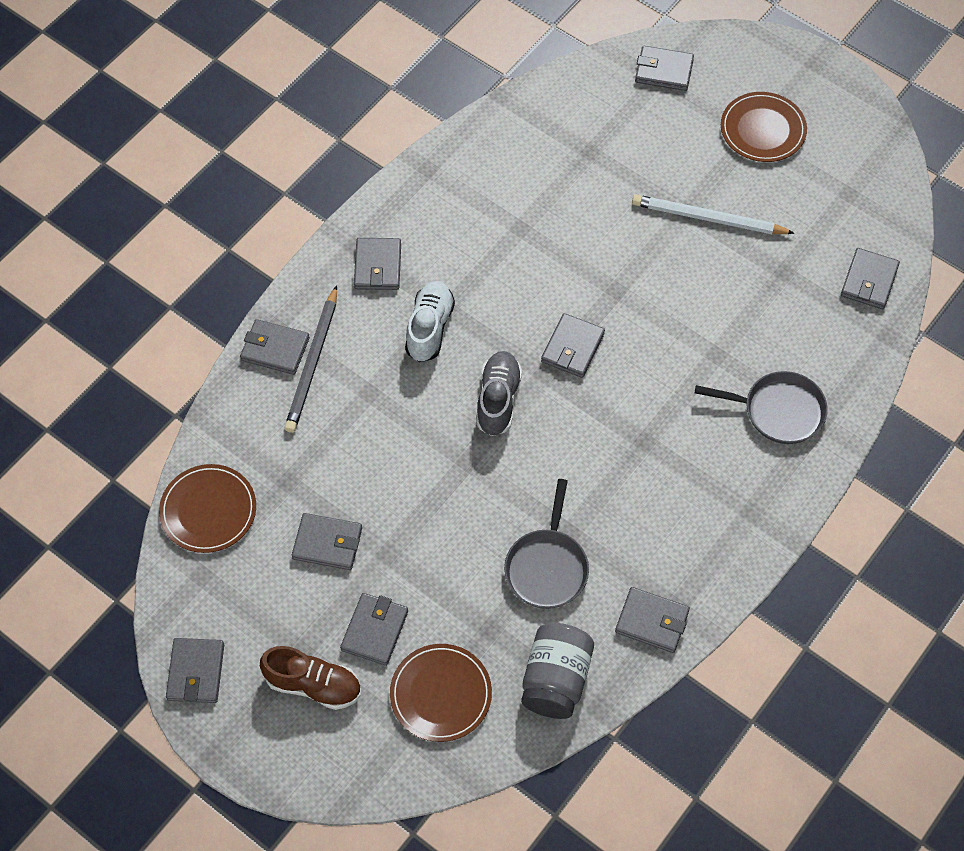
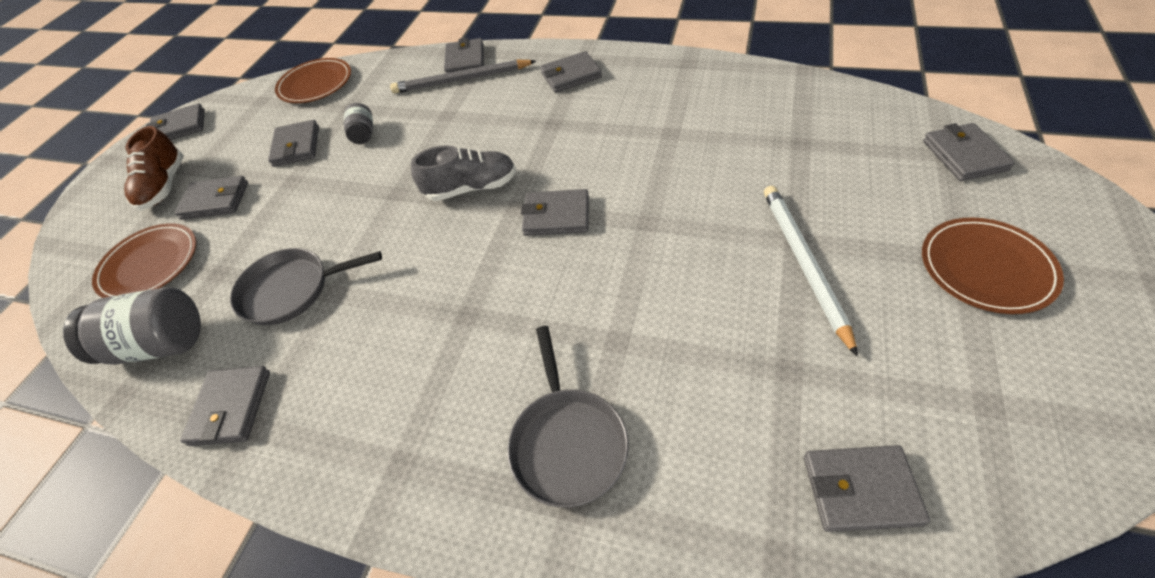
camera: 75 degrees right, 10 degrees down
(349, 475) = (363, 134): none -> grey jar
(429, 328) = (526, 122): white shoe -> none

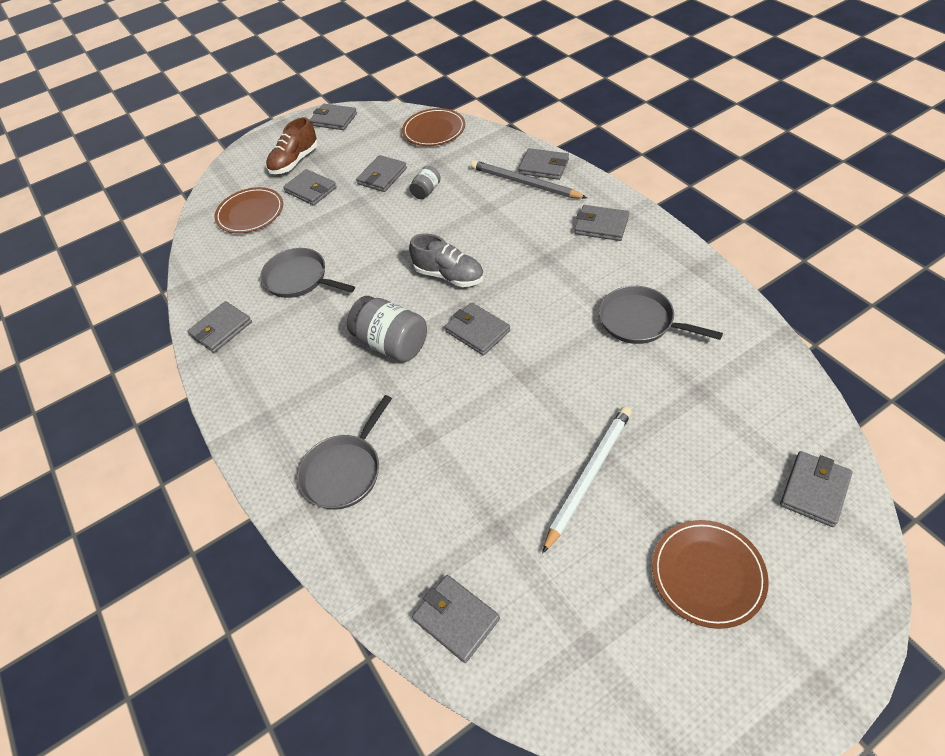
camera: 40 degrees right, 0 degrees up
(159, 344) = (219, 268): grey jar -> grey jar (392, 344)
(465, 60) = (544, 167): grey wallet -> grey wallet turned 75 degrees clockwise
(691, 123) = (640, 321): none -> grey pan

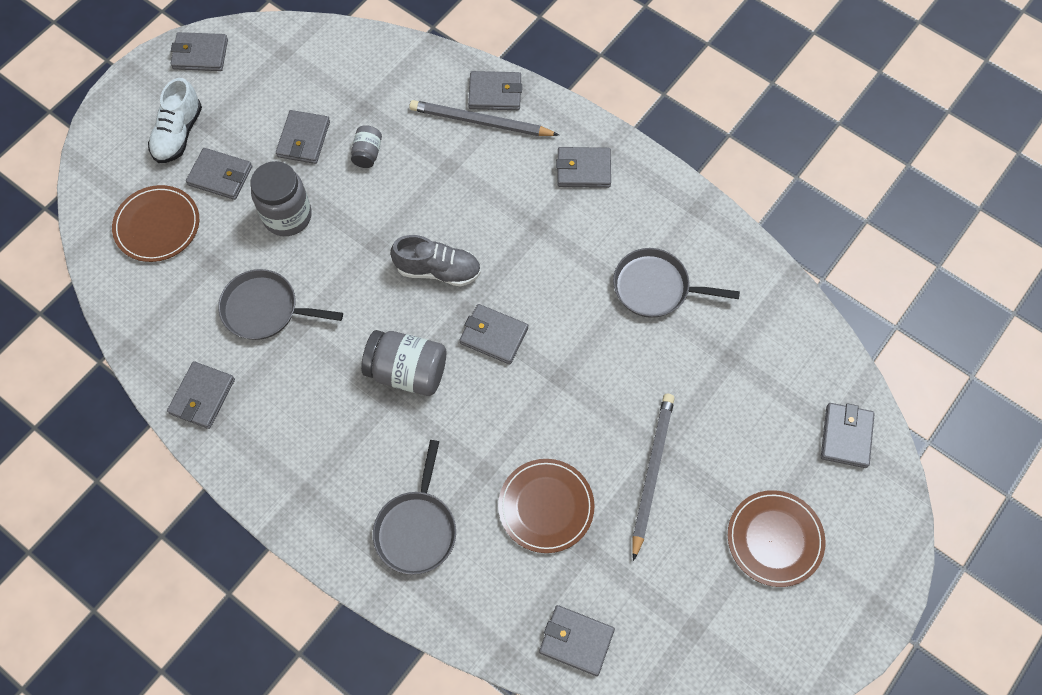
camera: 25 degrees left, 15 degrees up
(295, 162) = (178, 134): brown shoe -> white shoe
(347, 221) = (287, 216): none -> grey jar
(434, 130) = (341, 54): brown plate -> brown plate (546, 506)
(588, 476) = (651, 472): white pencil -> grey pencil

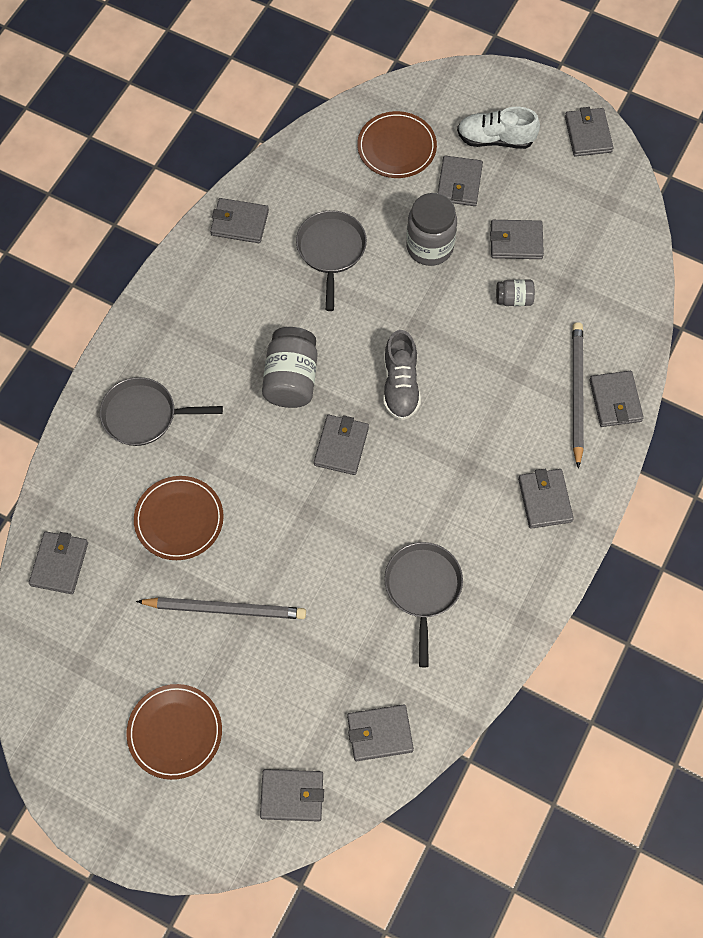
camera: 80 degrees right, 0 degrees up
(792, 349) = (379, 733): none -> grey wallet

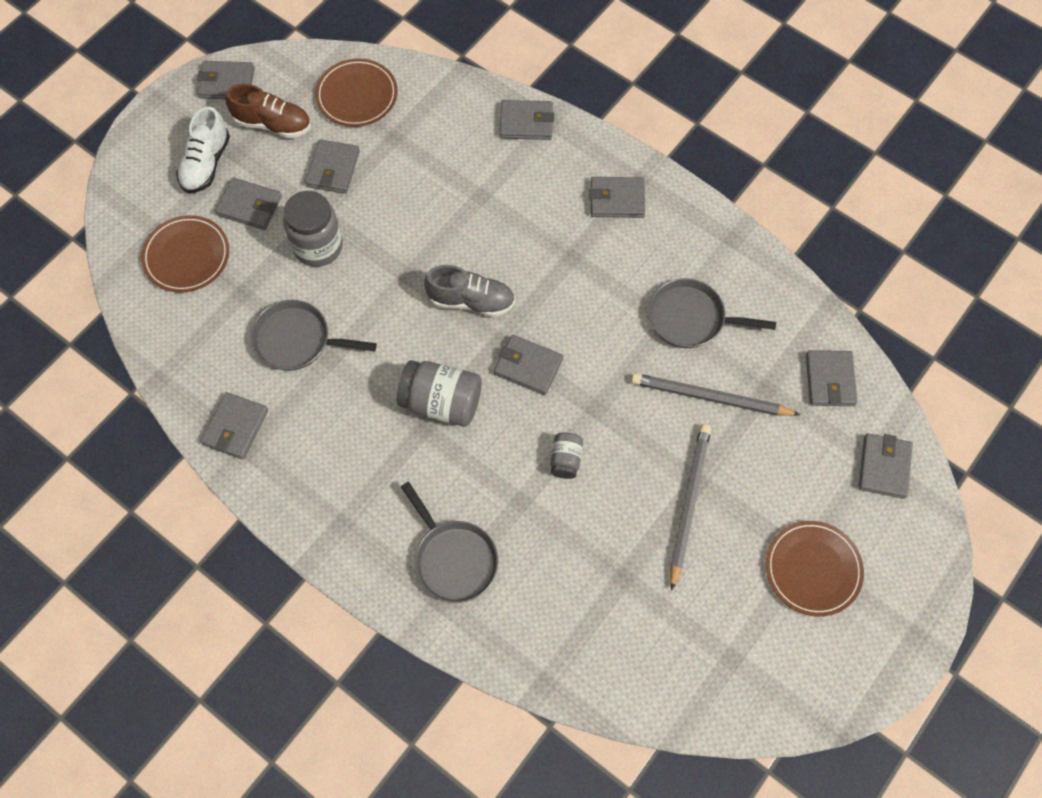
camera: 80 degrees left, 0 degrees up
(59, 564) = (615, 670): grey wallet -> none
(144, 415) = (453, 559): grey pan -> grey pan turned 45 degrees counterclockwise
(179, 519) = (583, 537): brown plate -> brown plate (357, 95)
(514, 299) = (398, 183): grey jar -> grey jar (565, 460)
(552, 182) = (273, 124): none -> brown shoe
(576, 393) = (512, 151): grey pencil -> grey pencil (710, 398)

